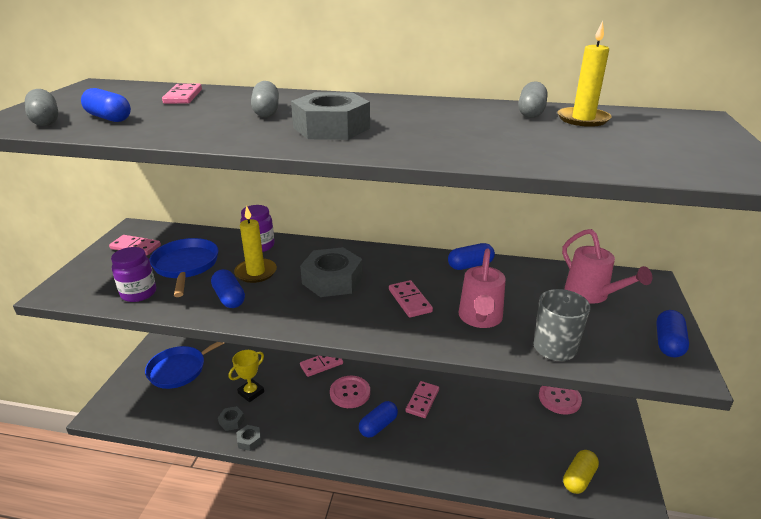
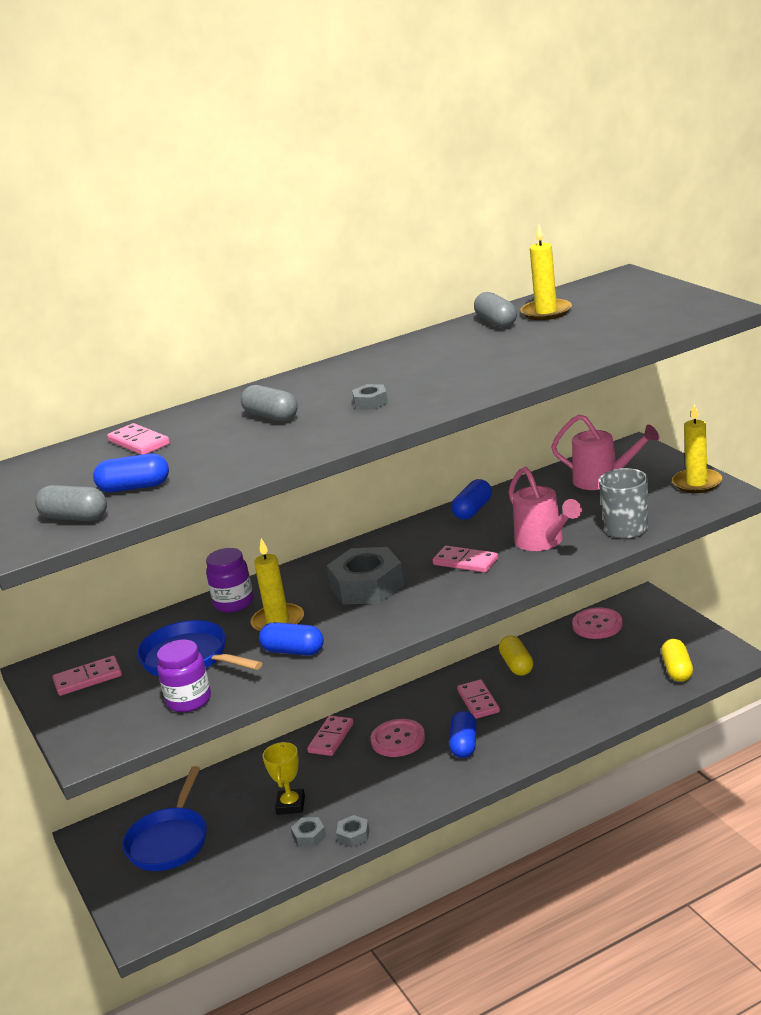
camera: 35 degrees left, 5 degrees down
(331, 128) = (370, 402): grey nut -> grey nut, size x0.45
(474, 391) = (517, 665): none -> yellow capsule
(668, 343) = (697, 483): blue capsule -> yellow candle

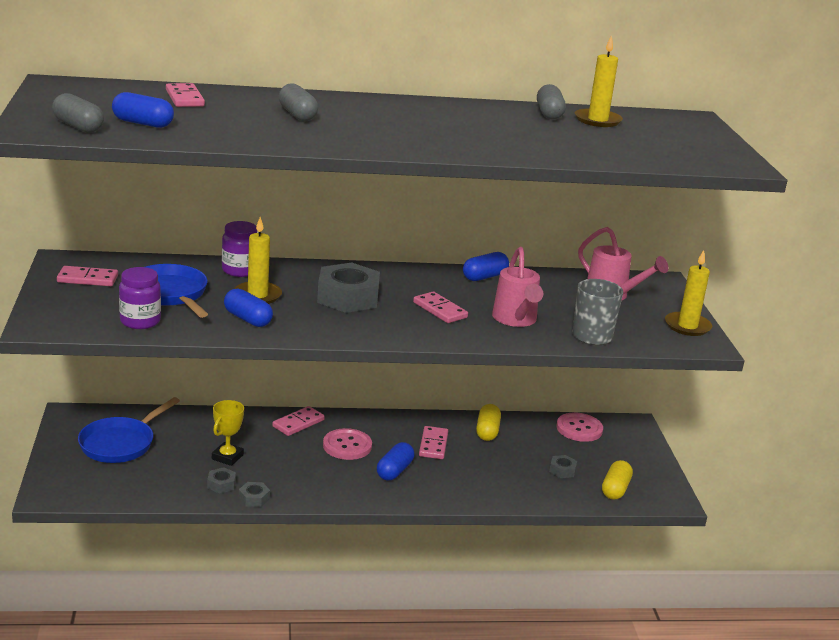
camera: 15 degrees right, 0 degrees up
(370, 402) = (380, 131): grey nut -> grey nut (562, 470)

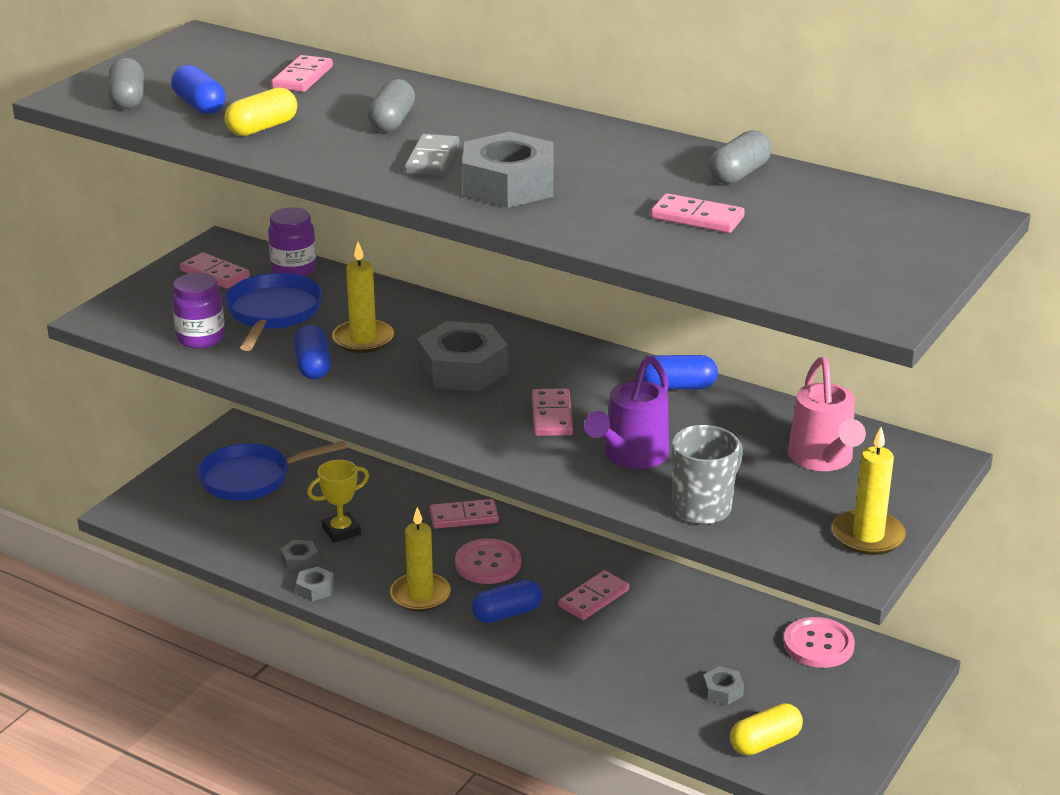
camera: 40 degrees right, 5 degrees up
(239, 270) = (386, 302): purple jar -> purple jar (294, 269)
(366, 132) = (432, 159): none -> grey domino
(438, 138) = (508, 185): none -> grey nut
(487, 431) = (685, 605): yellow capsule -> yellow capsule (262, 128)
(515, 320) = (631, 456): pink watering can -> purple watering can
(571, 138) = (697, 218): none -> pink domino
(597, 120) = (794, 197): yellow candle -> yellow candle (420, 595)

